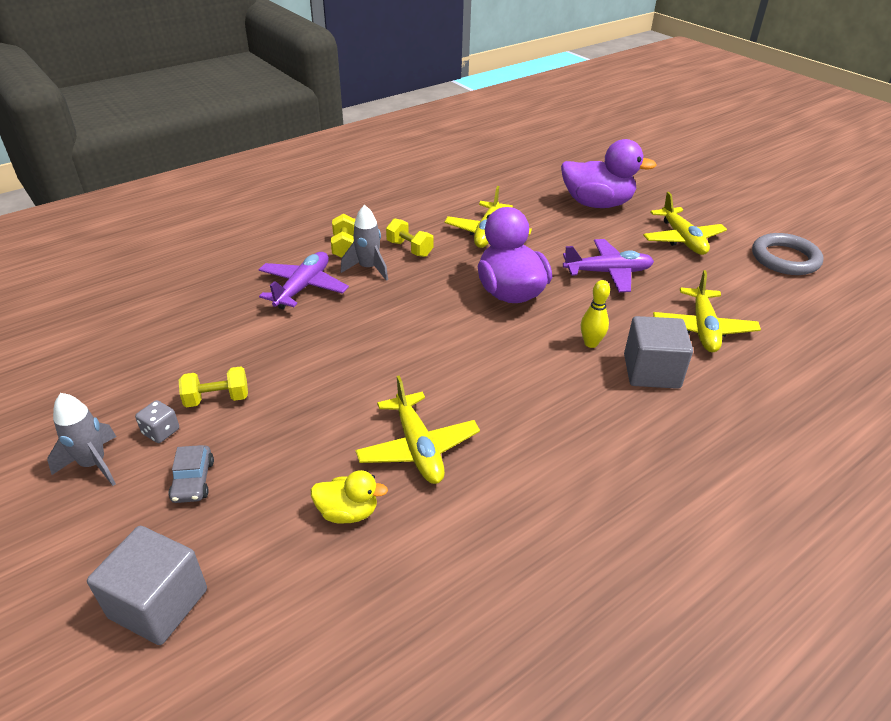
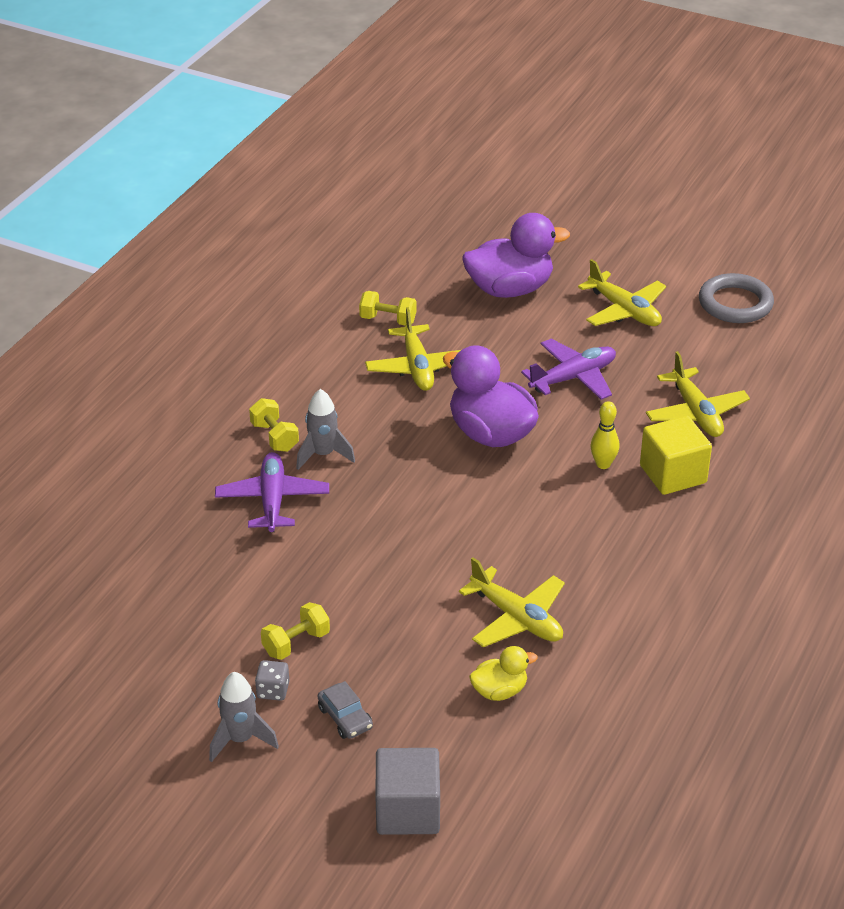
camera: 25 degrees left, 0 degrees up
(409, 249) = (348, 415): yellow dumbbell -> yellow dumbbell (388, 320)
(651, 371) = (673, 474): grey cube -> yellow cube

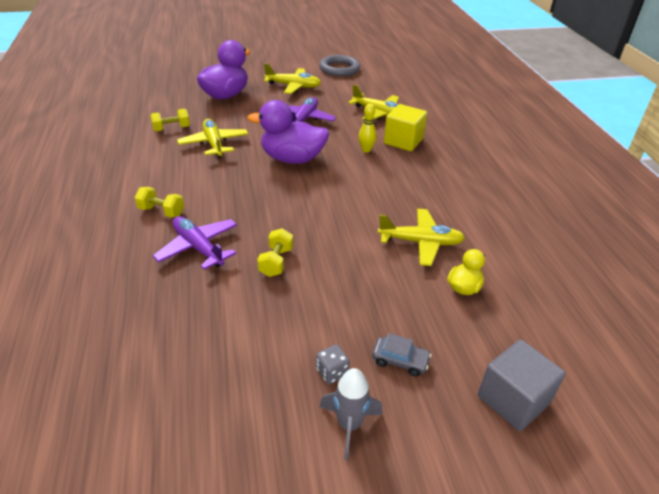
camera: 40 degrees left, 0 degrees up
(296, 643) = (311, 329): yellow dumbbell -> yellow dumbbell (276, 262)
(323, 455) = (205, 208): grey rocket -> none
(417, 367) = (214, 144): yellow plane -> yellow plane turned 150 degrees counterclockwise

